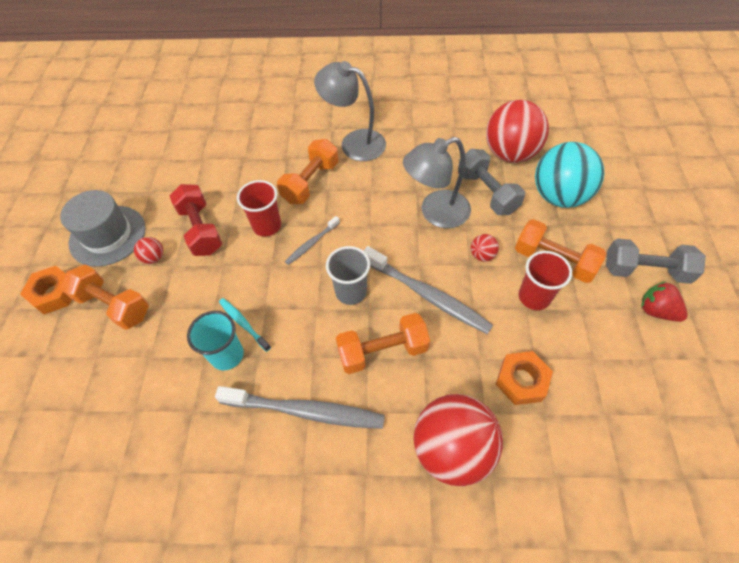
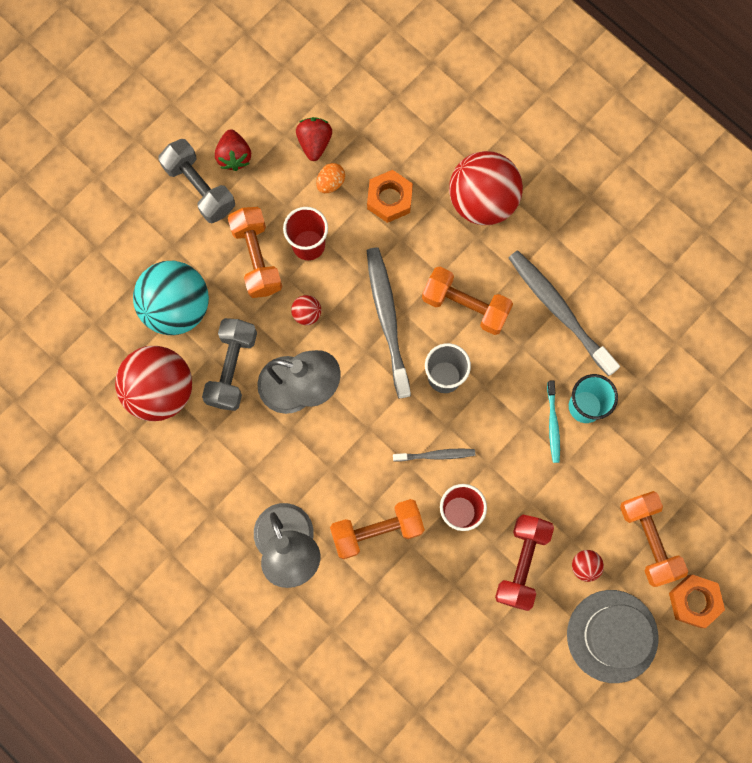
camera: 140 degrees left, 20 degrees up
(574, 353) = (330, 183): none -> orange egg
(623, 373) = (314, 143): none -> red strawberry

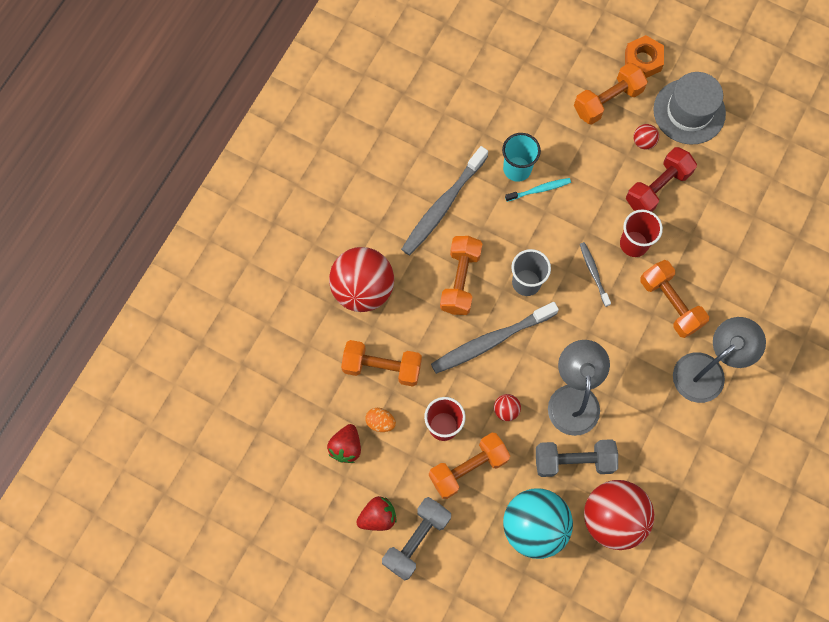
camera: 105 degrees left, 5 degrees down
(314, 143) = (346, 447): red strawberry -> red strawberry turned 60 degrees counterclockwise
(389, 199) = (382, 367): orange nut -> orange dumbbell
(522, 563) = (657, 188): red dumbbell -> red dumbbell turned 45 degrees counterclockwise

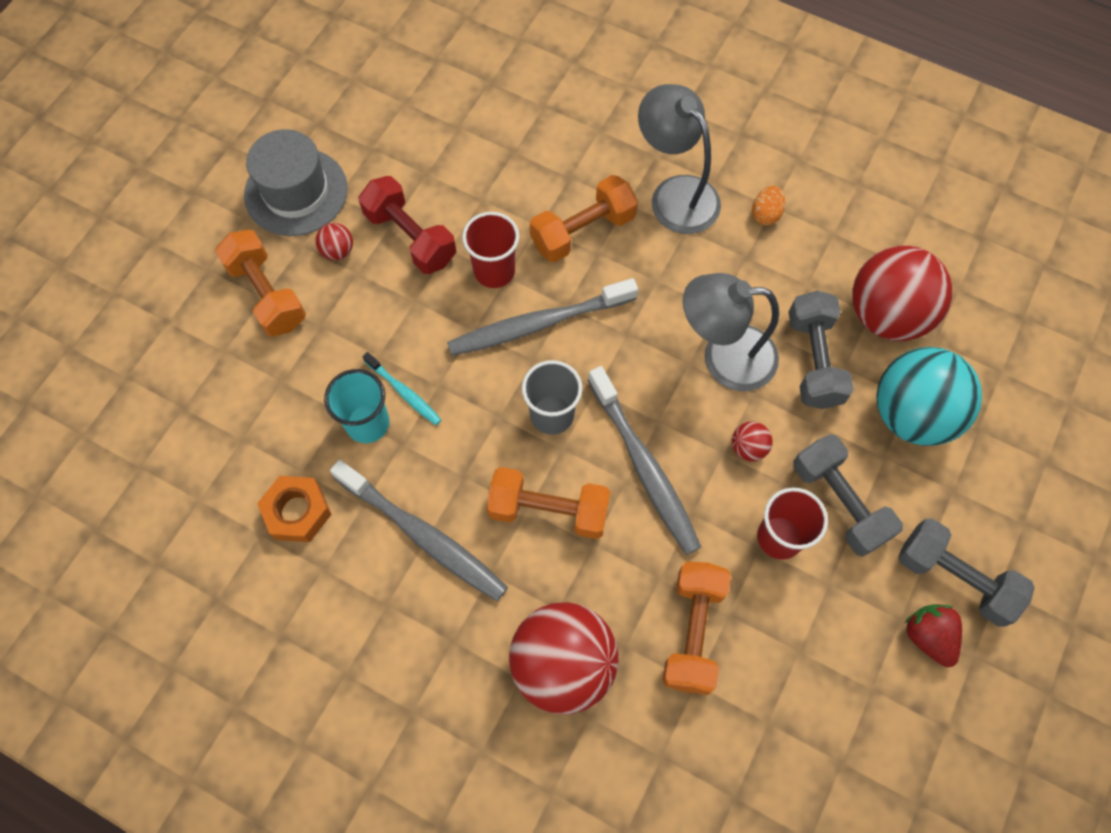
camera: 90 degrees left, 5 degrees down
(346, 447) = (826, 688): red strawberry -> none
(380, 422) = (781, 633): orange egg -> orange egg (765, 214)
(468, 468) = (839, 502): orange dumbbell -> grey dumbbell
(539, 190) = (404, 392): turquoise toothbrush -> turquoise toothbrush turned 150 degrees clockwise
(593, 273) = (538, 324): grey toothbrush -> grey toothbrush, size x1.94
(642, 60) = (207, 245): orange nut -> orange nut (297, 512)

